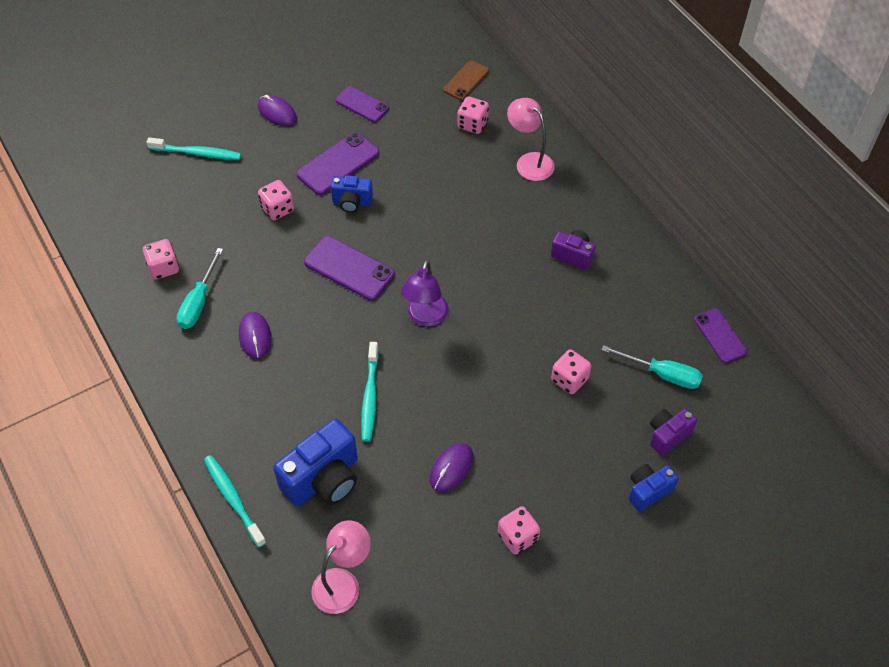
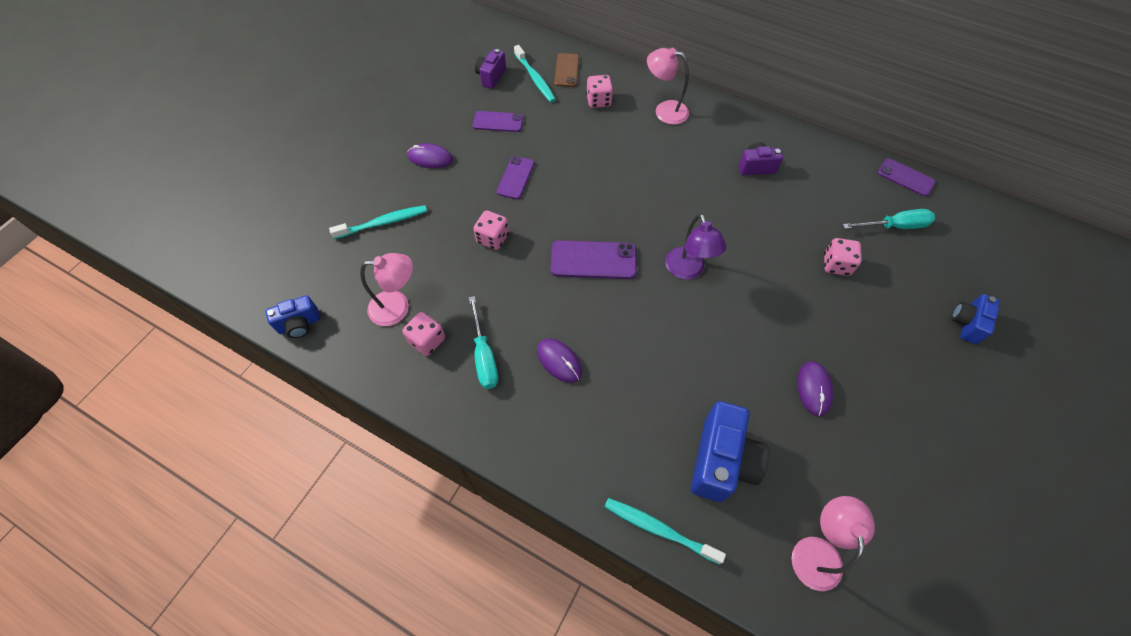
camera: 30 degrees left, 5 degrees up
(160, 230) = (398, 307): none -> pink lamp
(338, 164) = (515, 177): purple phone -> purple phone, size x0.66
(352, 202) = (552, 203): blue camera -> blue camera (299, 324)
(370, 396) = (699, 362): turquoise toothbrush -> turquoise toothbrush (535, 79)
(517, 537) = (912, 419): pink dice -> none
(667, 435) = (940, 272): purple camera -> purple camera (491, 77)

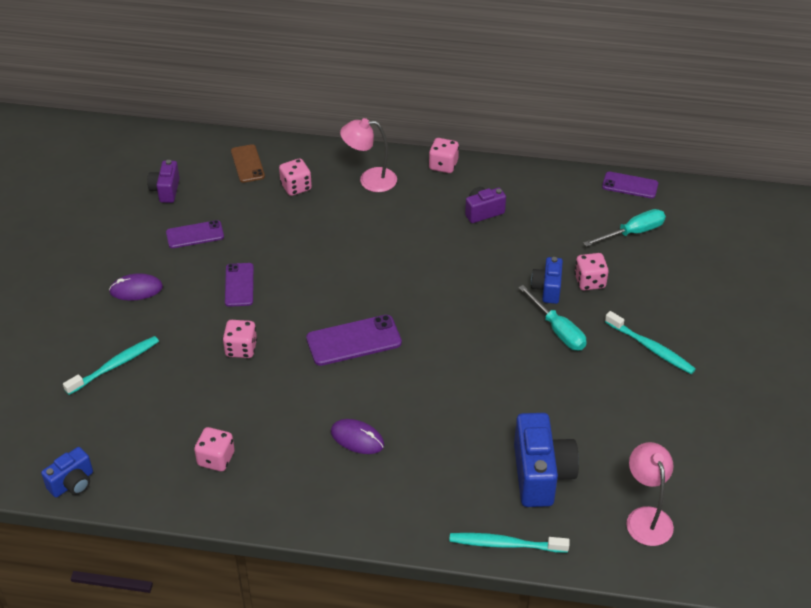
camera: 20 degrees left, 15 degrees down
(398, 307) = (170, 438): pink lamp -> none
(484, 356) = (280, 455): turquoise screwdriver -> turquoise screwdriver (558, 330)
(535, 79) = (216, 181): turquoise toothbrush -> turquoise toothbrush (651, 348)
(688, 270) = (451, 325): purple lamp -> none
(734, 113) = (443, 165): none -> pink dice
(813, 389) = (603, 392): purple mouse -> none
(966, 324) = (721, 300): blue camera -> blue camera (547, 289)

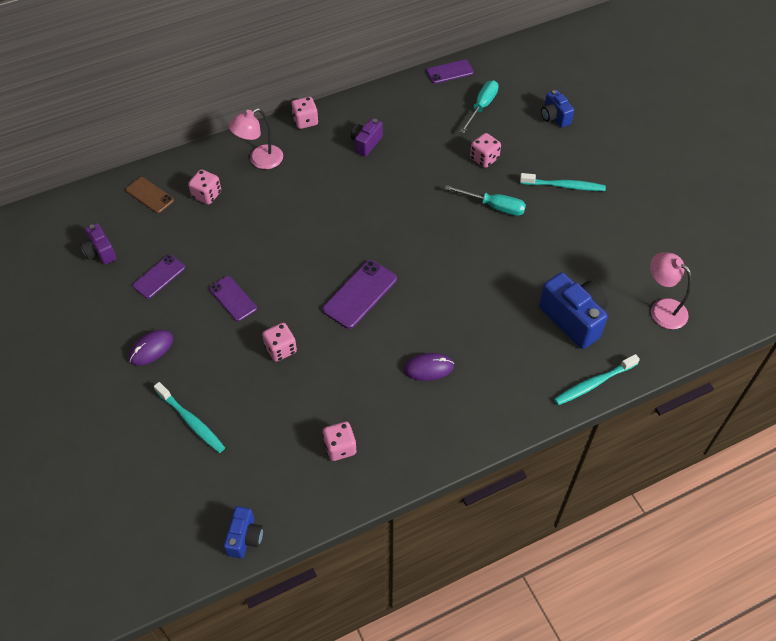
camera: 35 degrees left, 10 degrees up
(115, 365) = (191, 421): turquoise toothbrush -> turquoise toothbrush turned 120 degrees clockwise
(547, 289) = (460, 179): blue camera -> blue camera (554, 117)

